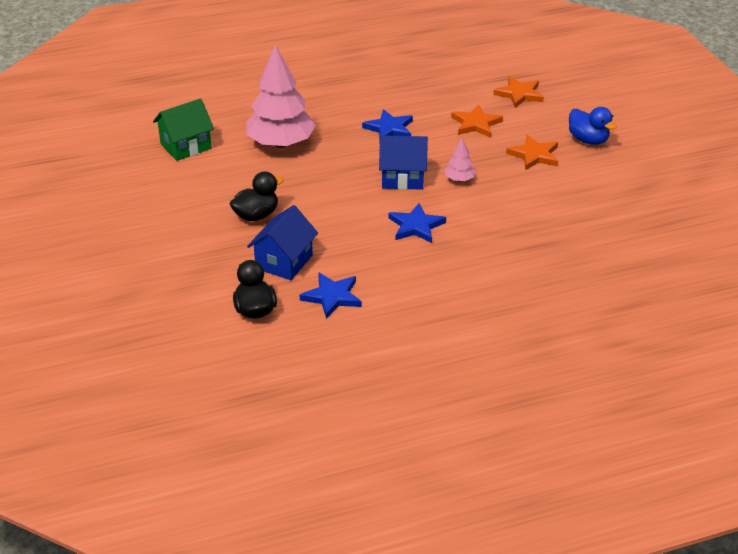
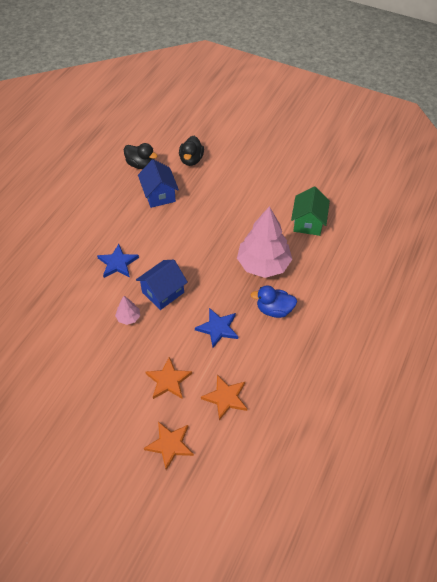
camera: 135 degrees right, 15 degrees up
(256, 215) = (208, 209): black duck -> black duck (191, 160)
(332, 297) = (114, 194): blue star -> none
(534, 155) = (100, 379): orange star -> orange star (225, 398)
(588, 140) = (75, 428): blue duck -> blue duck (274, 310)

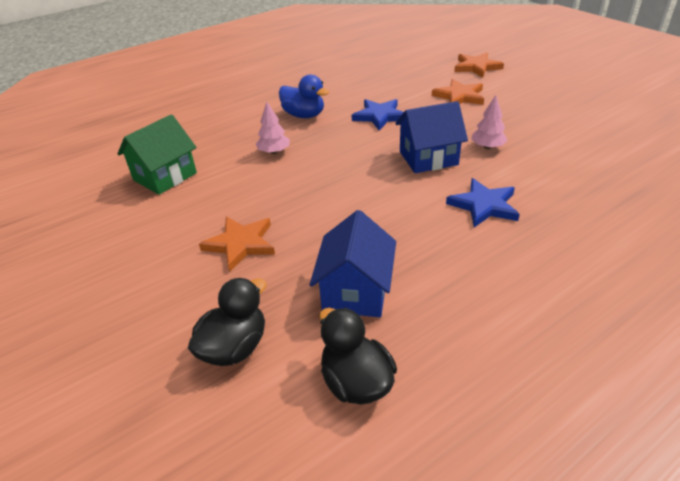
camera: 150 degrees left, 15 degrees down
(225, 398) = (407, 78): orange star -> orange star (240, 244)
(263, 264) = (274, 152): pink tree -> pink tree, size x0.43

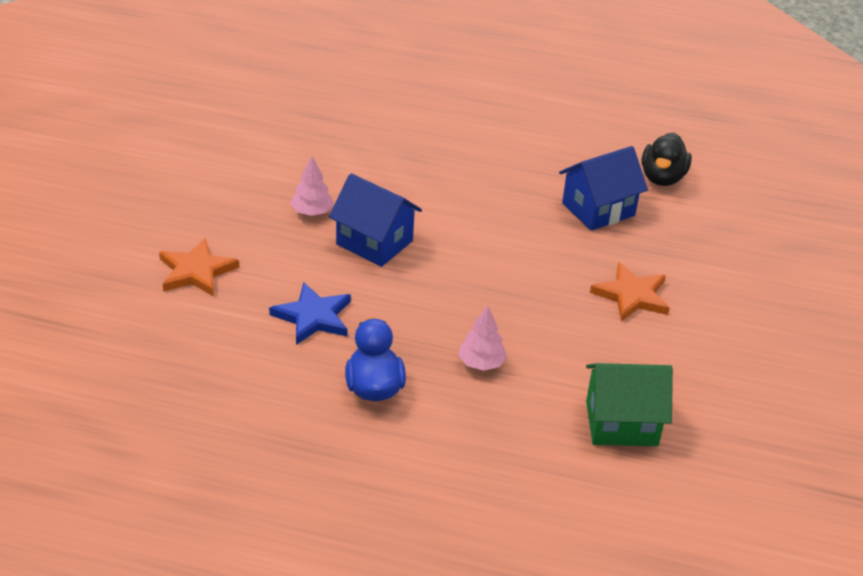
camera: 135 degrees left, 0 degrees up
(234, 347) = (711, 238): black duck -> none
(476, 67) = (77, 288): orange star -> none
(484, 205) = (421, 185): blue star -> none

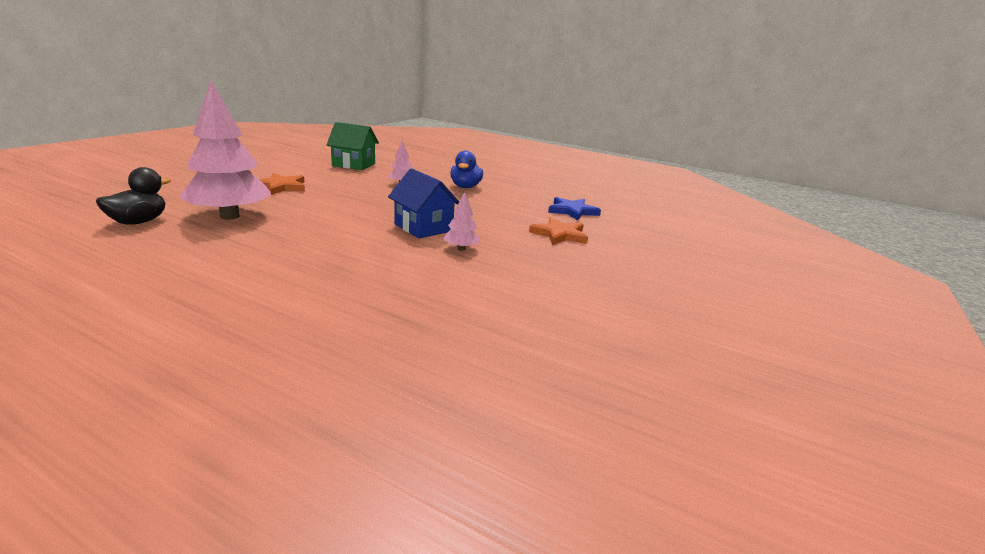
camera: 165 degrees left, 15 degrees down
(313, 317) = (486, 208): blue star -> blue star (572, 211)
(598, 209) = (230, 216): blue house -> pink tree

